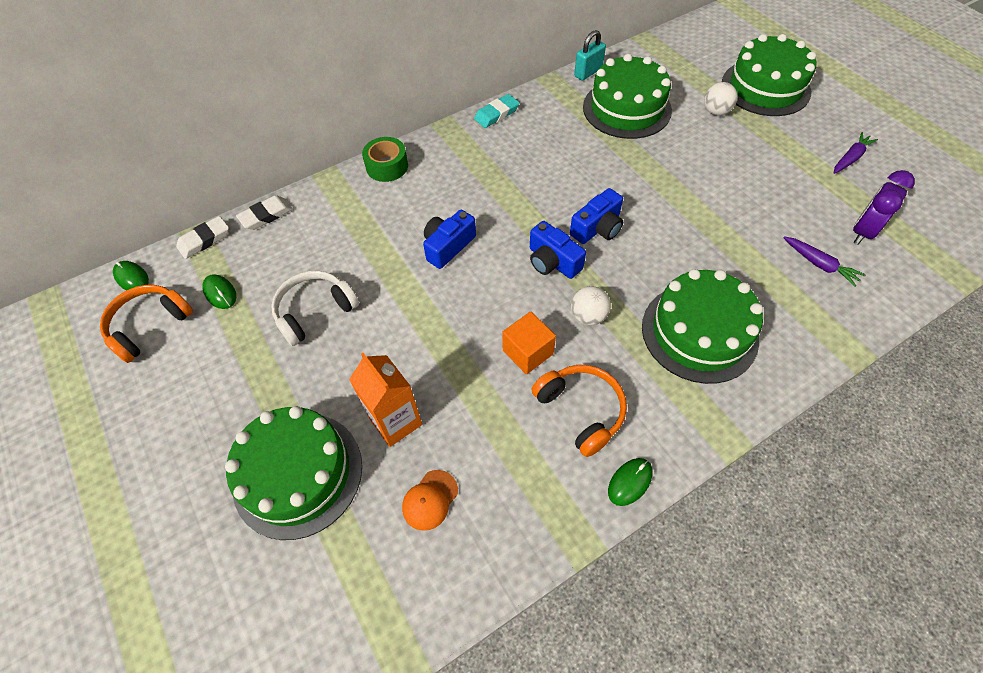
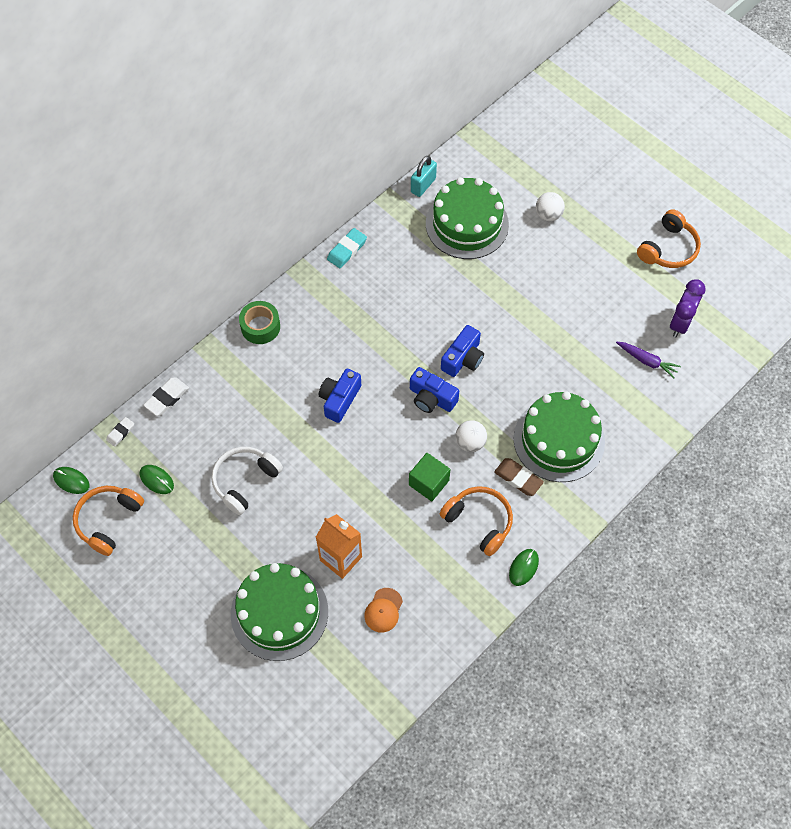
camera: 15 degrees left, 5 degrees up
(204, 240) = (120, 433): white eraser -> white eraser, size x0.65
(528, 352) = (429, 483): orange cube -> green cube
(641, 367) = (518, 478): none -> brown eraser
(765, 87) = (590, 178): green cake -> none
(850, 158) = (668, 248): purple carrot -> orange headphones

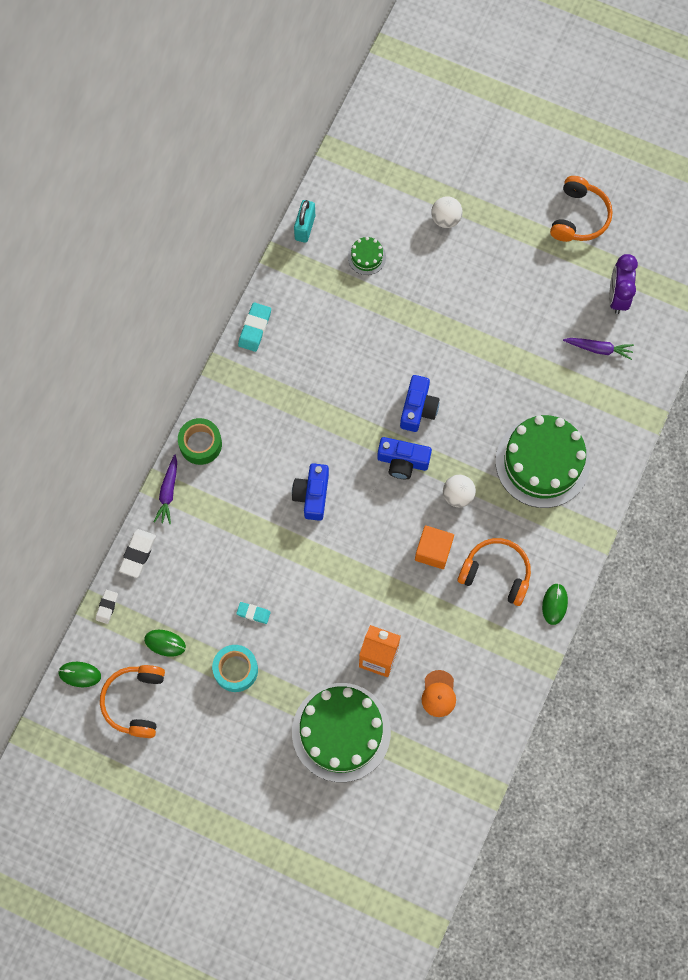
camera: 20 degrees left, 10 degrees up
(208, 524) = (236, 670): none -> turquoise tape
(215, 356) = (168, 492): none -> purple carrot
(245, 481) = (253, 613): white headphones -> turquoise eraser
(429, 483) = (433, 551): green cube -> orange cube
(467, 224) = (366, 257): green cake -> green cake, size x0.42
(518, 478) = (517, 516): brown eraser -> none

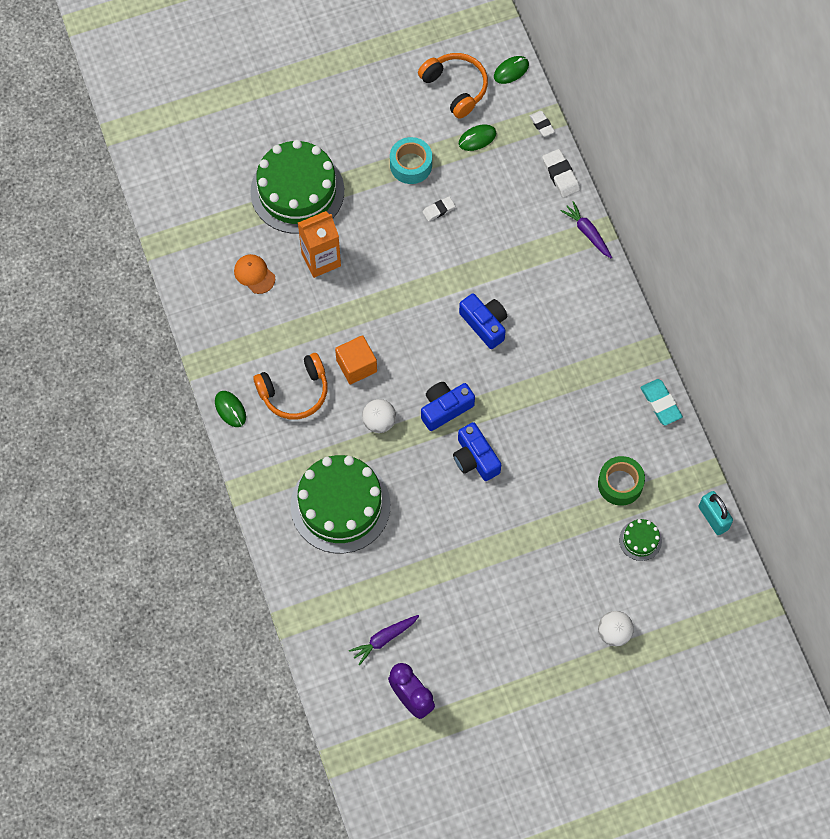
camera: 135 degrees right, 5 degrees down
(200, 444) = (603, 285): green tape -> green tape (620, 484)
(253, 613) = (438, 210): turquoise eraser -> white eraser
(579, 217) = (510, 741): orange headphones -> none

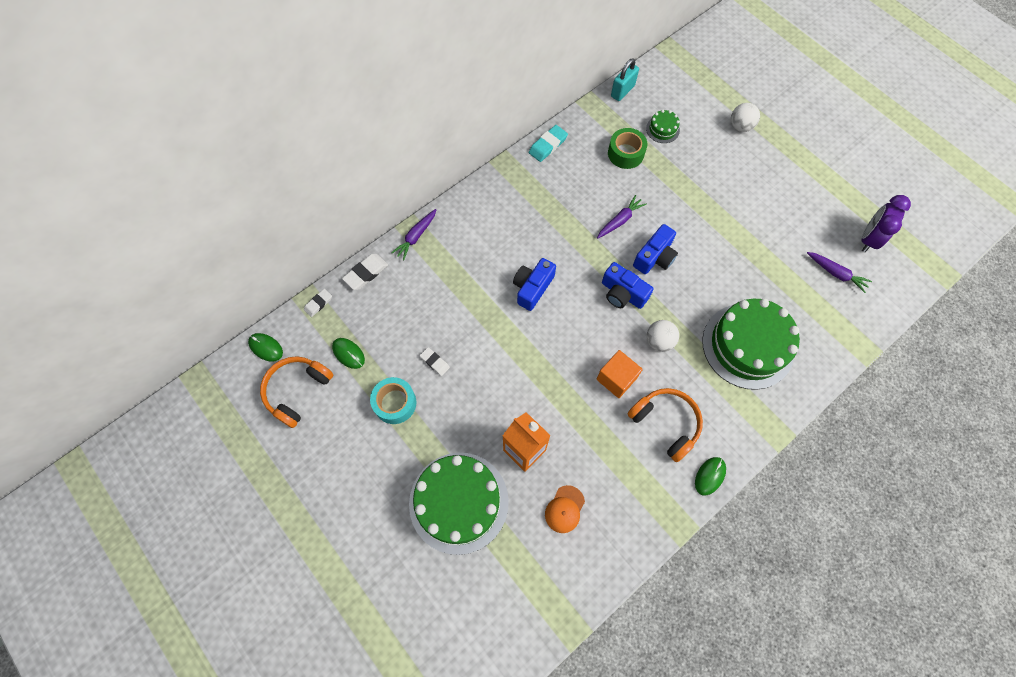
camera: 110 degrees left, 0 degrees up
(533, 441) = (620, 220): none -> purple carrot

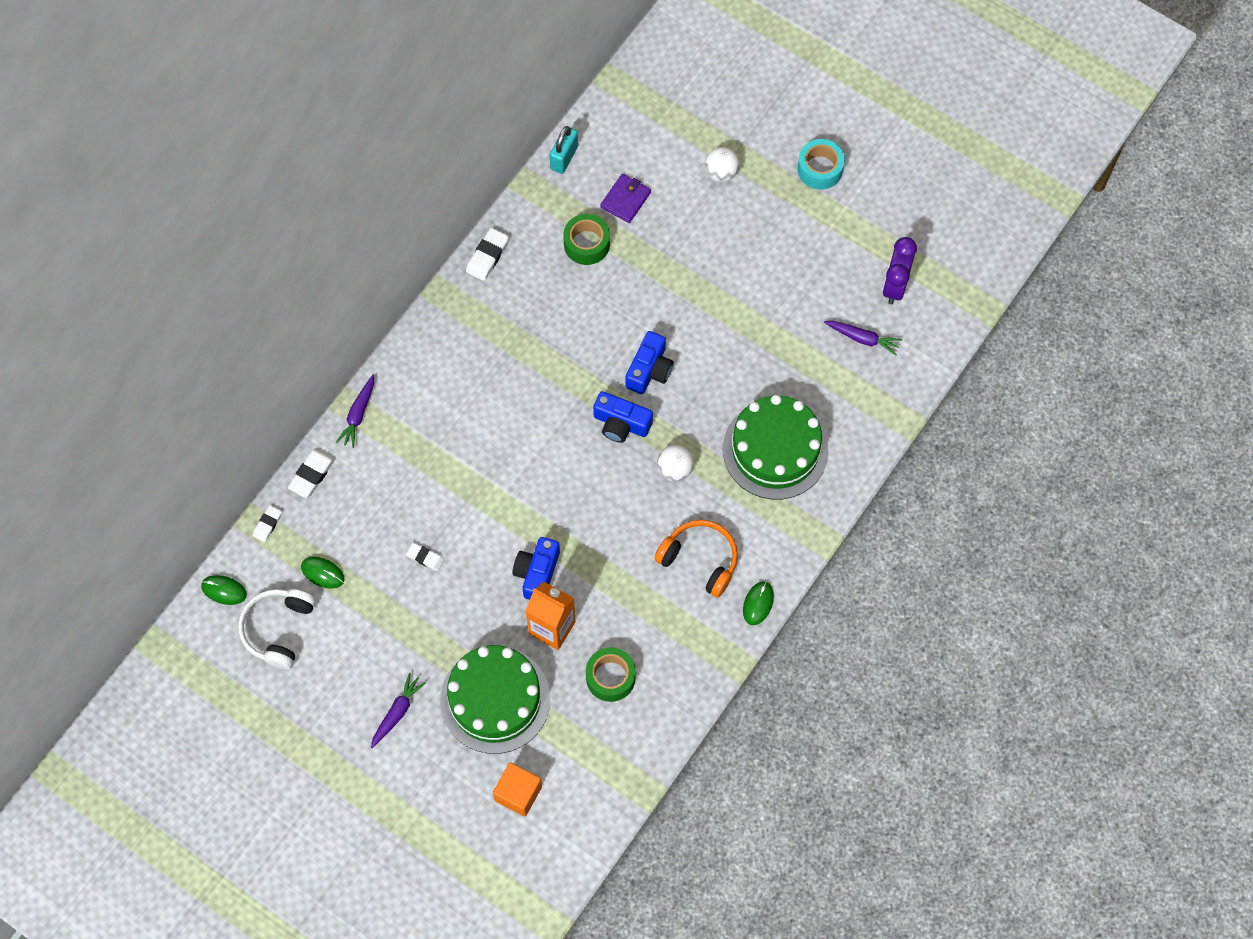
camera: 15 degrees left, 0 degrees up
(297, 391) = (278, 629): orange headphones -> white headphones
(395, 403) = (393, 614): turquoise tape -> turquoise tape (820, 169)
(532, 288) = (514, 443): blue camera -> blue camera (537, 573)
(548, 145) = (487, 256): turquoise eraser -> white eraser
(564, 509) = (610, 677): orange cap -> green tape
(616, 378) = (635, 524): orange cube -> orange cube (518, 793)
(620, 220) = (598, 334): purple carrot -> purple carrot (397, 712)
(662, 129) = (625, 200): green cake -> purple wallet

